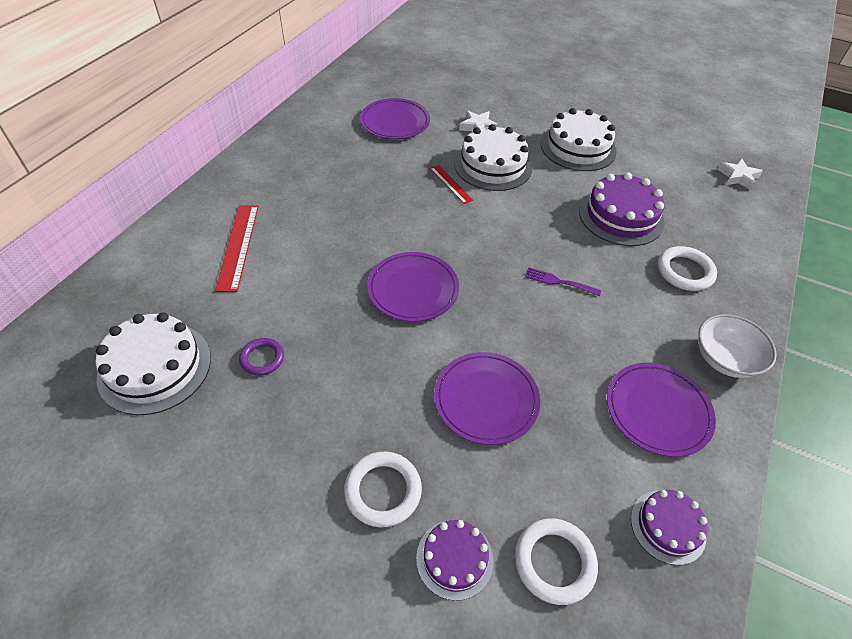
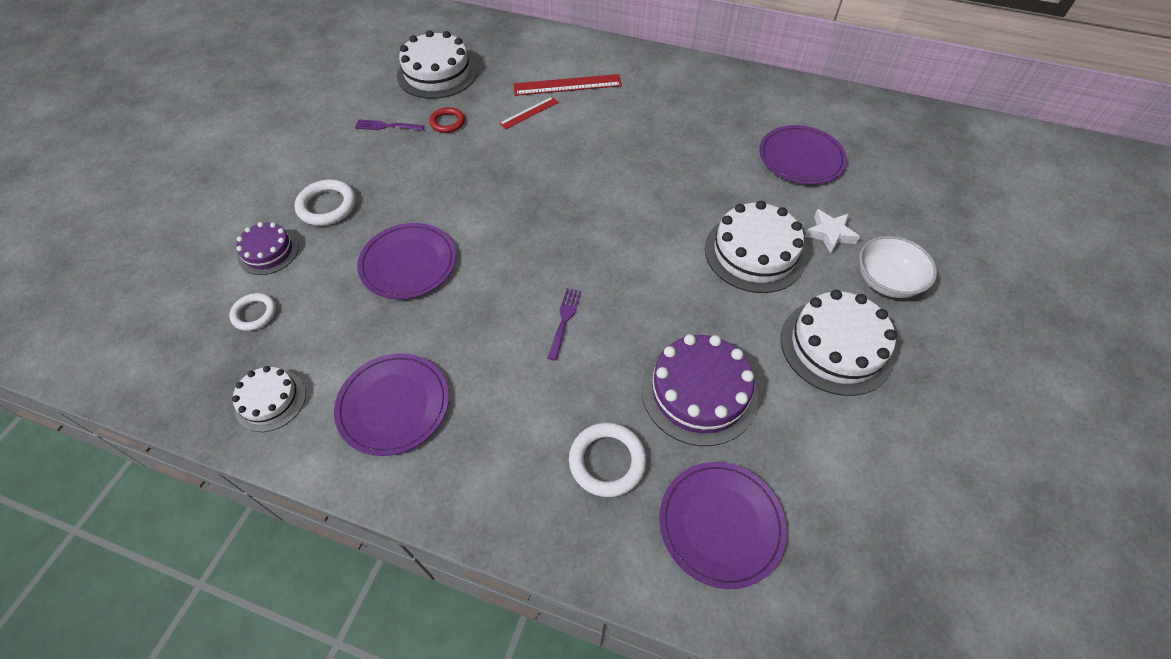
camera: 85 degrees right, 5 degrees up
(245, 425) = (386, 126): none -> purple fork
(262, 358) = (447, 122): purple ring -> red ring
(413, 289) = (535, 201): purple plate -> purple plate (721, 524)
(451, 184) = (703, 216): red ruler -> red ruler (529, 113)
(554, 562) = (254, 314): white ring -> white ring, size x0.66
(668, 526) = (270, 400): purple cake -> white cake
(724, 359) = (464, 487): white bowl -> white bowl (886, 281)
(738, 177) = (858, 583): white star -> none

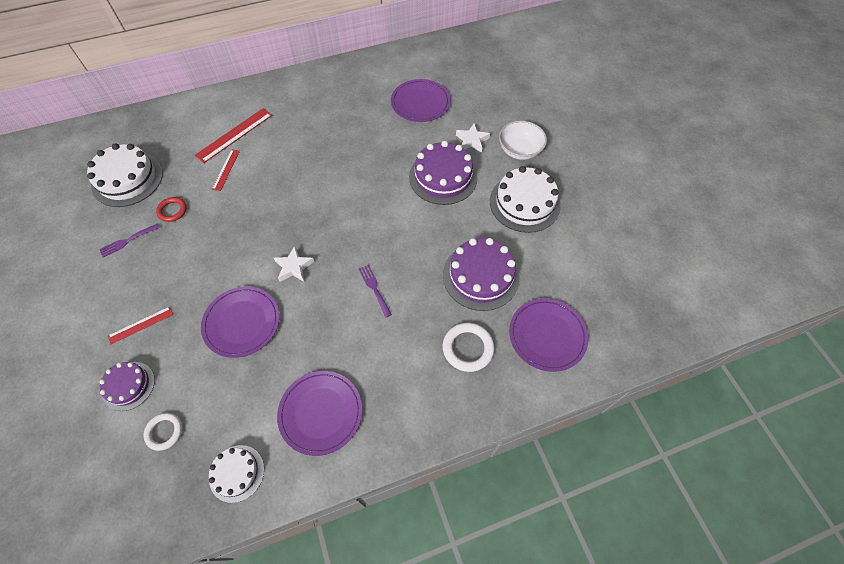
camera: 40 degrees left, 5 degrees up
(327, 206) = (141, 325): white ring -> red ruler
(505, 243) = (294, 267): none -> white star
(754, 253) = (443, 177): white cake -> purple cake

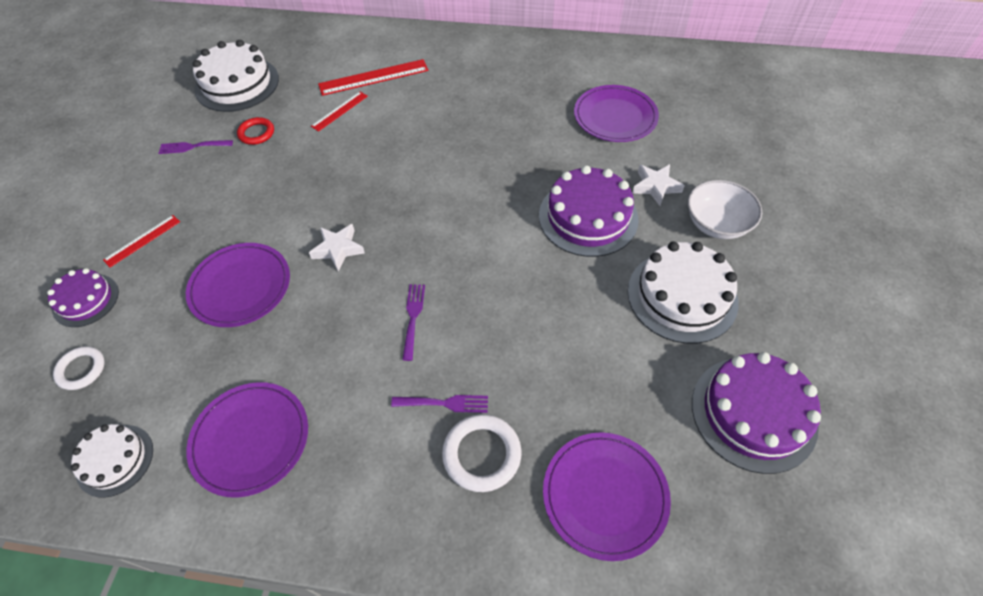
camera: 30 degrees right, 5 degrees down
(141, 325) = (142, 240): red ruler -> red ruler turned 45 degrees counterclockwise
(427, 330) = (444, 403): none -> purple fork
(480, 276) = (559, 366): purple cake -> purple cake (753, 413)

